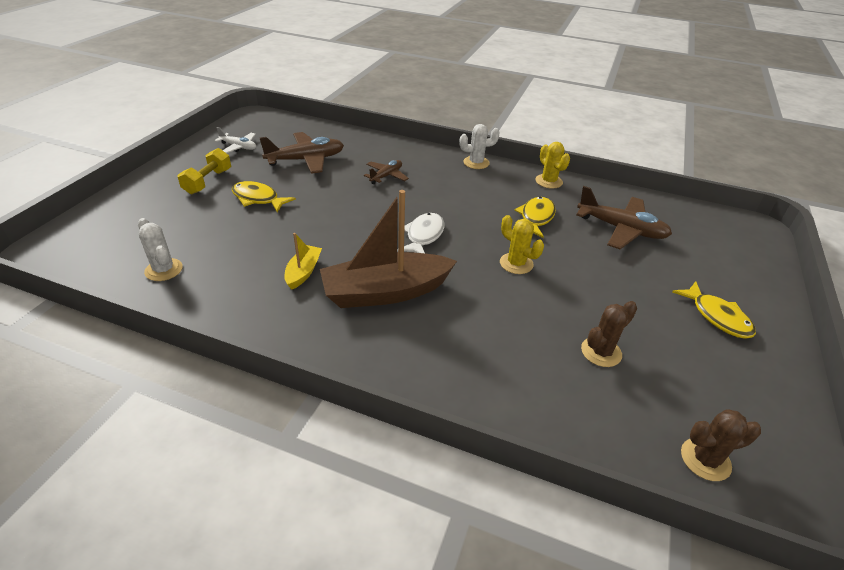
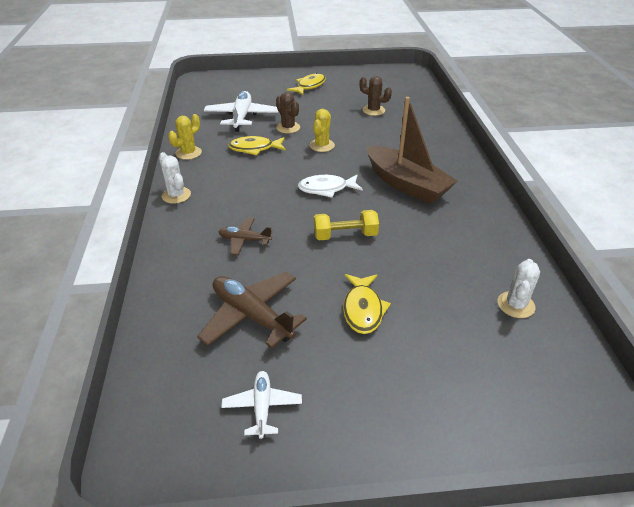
camera: 115 degrees left, 0 degrees up
(208, 181) = (369, 376): yellow dumbbell -> yellow dumbbell (345, 235)
(303, 272) = (428, 227): yellow boat -> none
(621, 229) = (242, 117): brown plane -> white plane
(705, 459) = (410, 85): brown cactus -> brown cactus (288, 128)

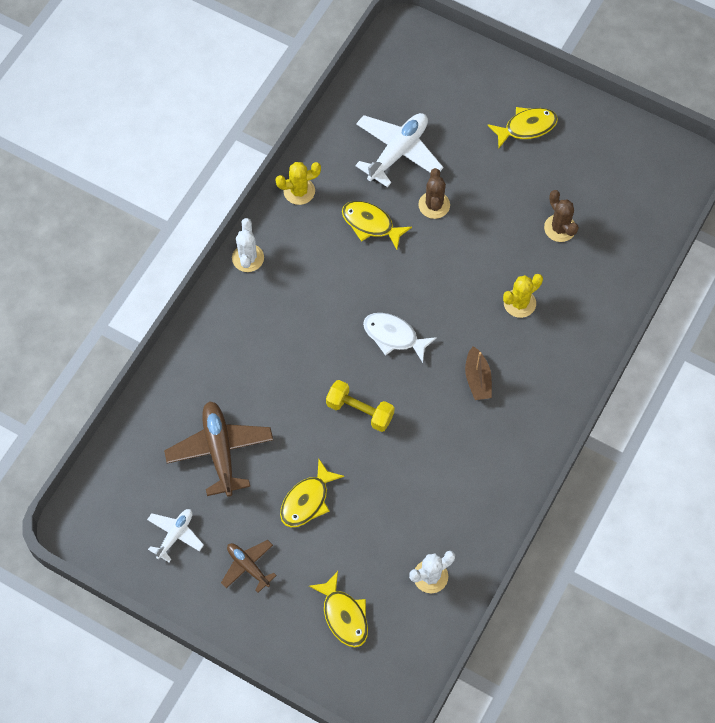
camera: 35 degrees right, 25 degrees up
(244, 240) = (269, 361): brown plane -> brown plane (248, 566)
(322, 145) = (445, 261): yellow cactus -> yellow cactus (519, 303)
(406, 184) = (477, 379): brown boat -> brown boat, size x0.47
(486, 376) = (344, 615): none -> yellow fish

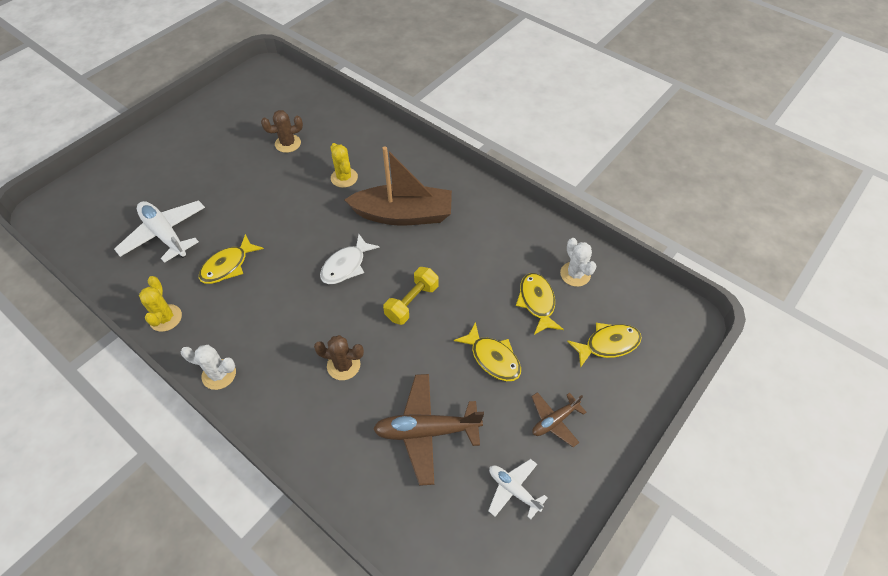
camera: 80 degrees left, 10 degrees down
(434, 205) = (230, 217): brown cactus -> brown cactus (343, 365)
(477, 379) = (403, 215): brown boat -> brown boat, size x2.11
(526, 127) = (188, 148): yellow fish -> yellow fish (537, 302)

